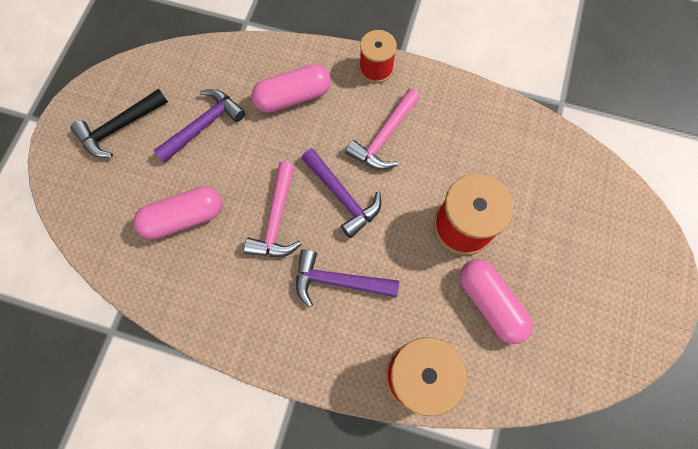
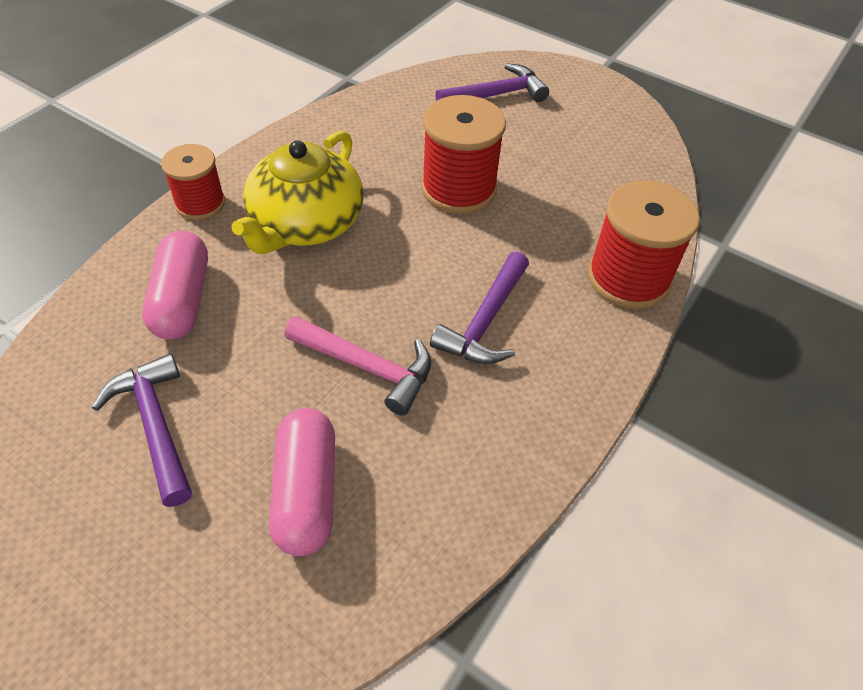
camera: 75 degrees left, 20 degrees down
(119, 128) = (71, 565): black hammer -> none
(342, 197) = (368, 286): purple hammer -> purple hammer (497, 95)
(384, 137) = (305, 223): pink hammer -> yellow teapot
(490, 303) = (558, 195): pink capsule -> none

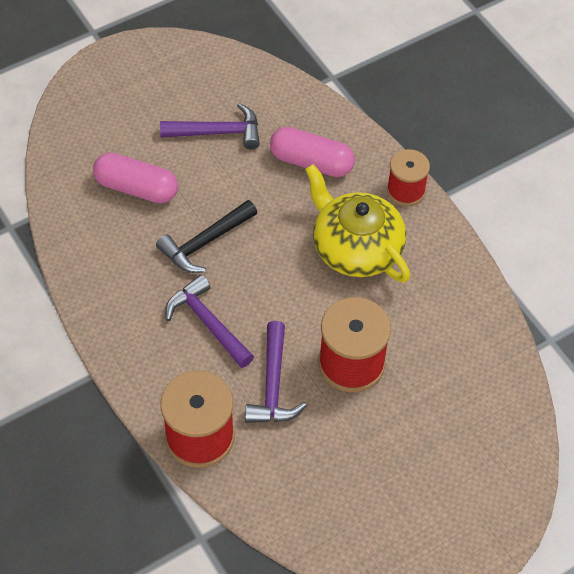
camera: 115 degrees right, 5 degrees up
(368, 367) = (204, 243): pink hammer -> black hammer
(497, 95) = (473, 452): purple hammer -> purple hammer (273, 385)

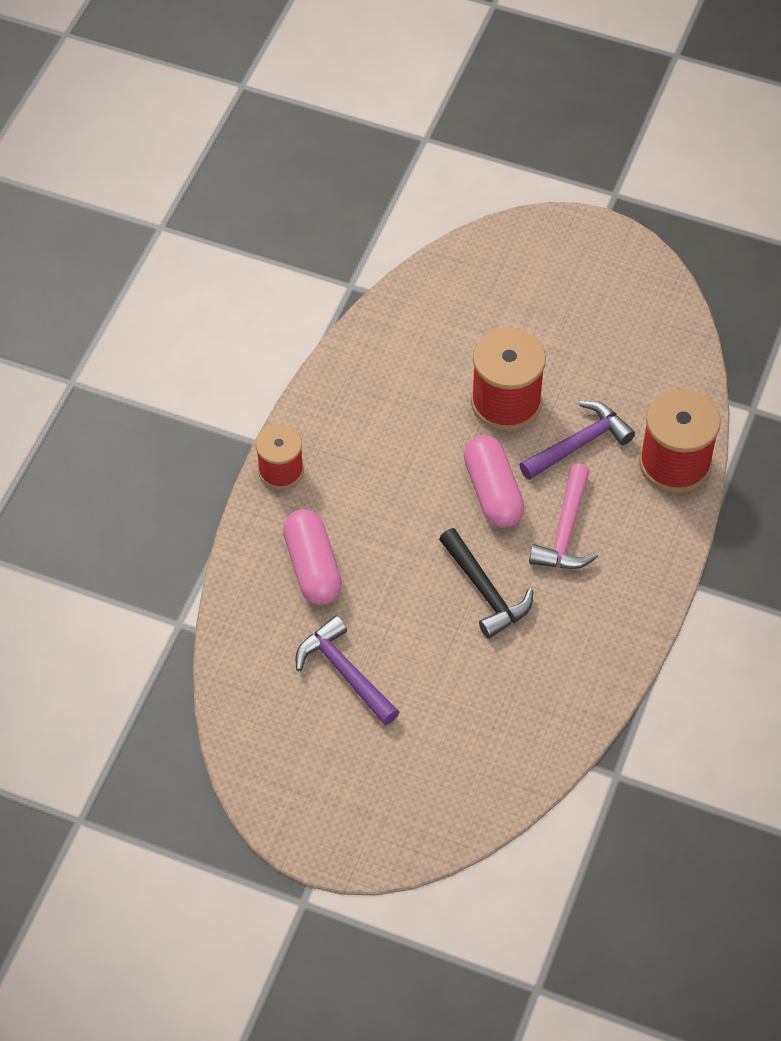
camera: 125 degrees left, 0 degrees up
(136, 188) = (475, 694): pink capsule -> pink capsule (493, 492)
(204, 243) = (485, 592): black hammer -> black hammer turned 45 degrees clockwise
(207, 322) = (565, 531): purple hammer -> pink hammer
(356, 248) = (383, 470): yellow teapot -> none

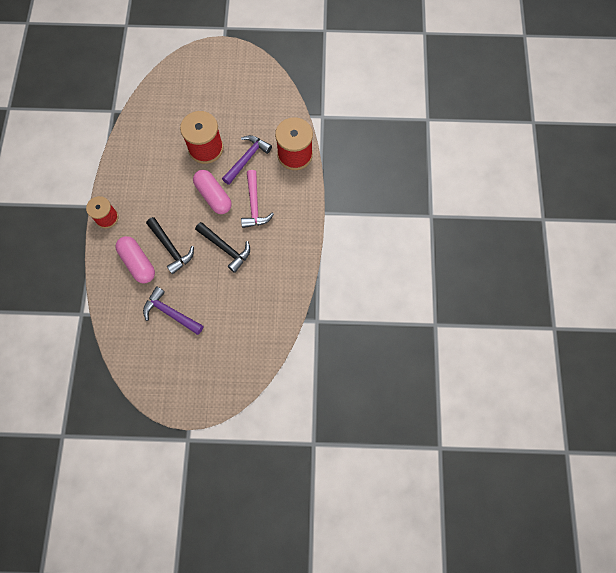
camera: 20 degrees left, 15 degrees up
(382, 560) = (171, 248): none -> black hammer

